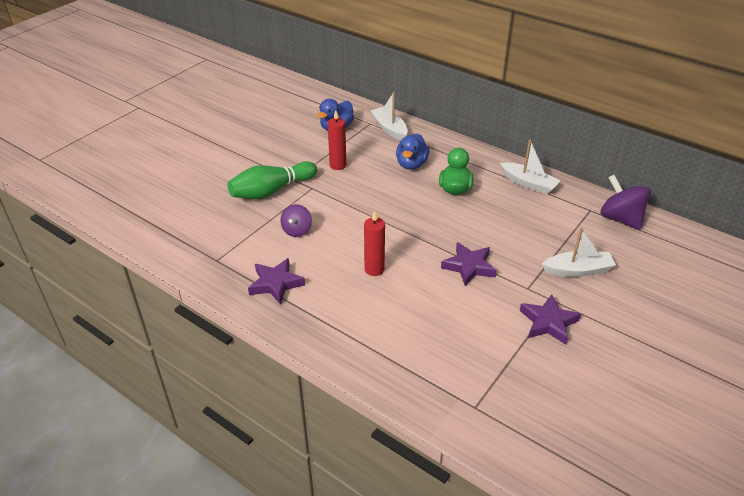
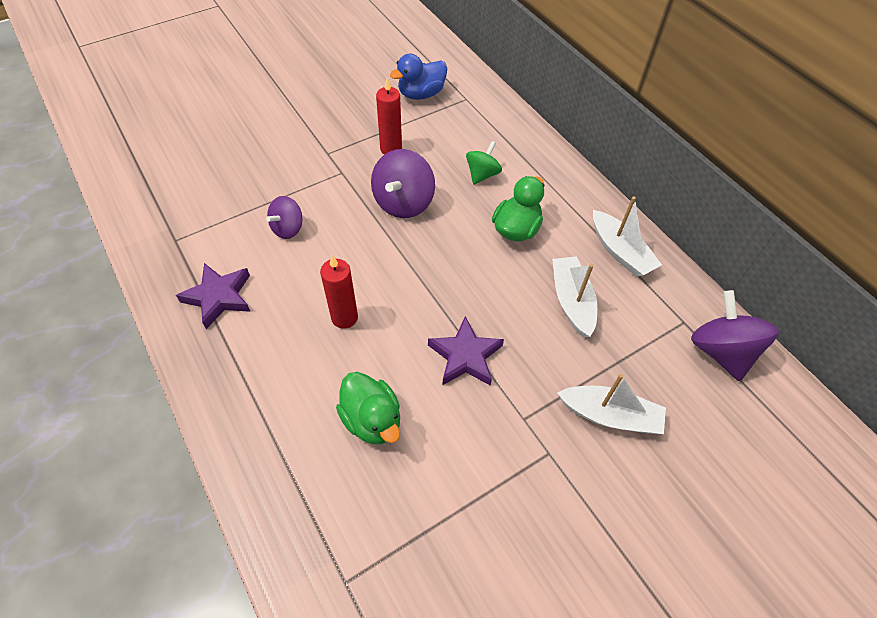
camera: 20 degrees right, 15 degrees up
(271, 191) = (293, 162): green bowling pin -> none
(369, 194) = (403, 202): none -> purple spinning top
(389, 129) = (485, 113): white boat -> white boat (571, 301)
(411, 164) = (482, 174): blue duck -> green spinning top
(432, 318) = (372, 420): none -> green duck
(548, 322) = (520, 486): purple star -> none

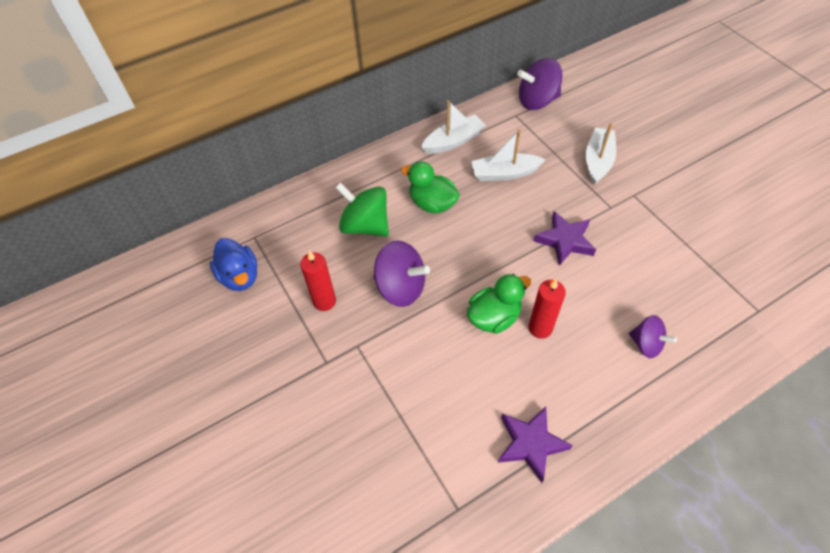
camera: 85 degrees left, 0 degrees up
(288, 228) = (437, 389): purple spinning top -> purple spinning top (646, 344)
(372, 420) = (633, 301): green duck -> green duck (494, 317)
(482, 174) = (365, 225): green spinning top -> green spinning top, size x1.63

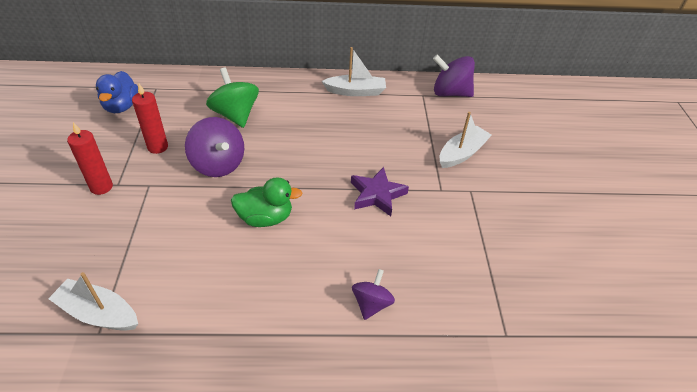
camera: 25 degrees right, 10 degrees down
(432, 203) = (298, 123): green duck -> none
(504, 173) = (374, 128): white boat -> white boat (98, 313)
(531, 444) = (200, 321): purple star -> none
(540, 328) = (293, 244): red candle -> red candle (101, 187)
(646, 344) = (371, 304): purple spinning top -> purple spinning top turned 135 degrees counterclockwise

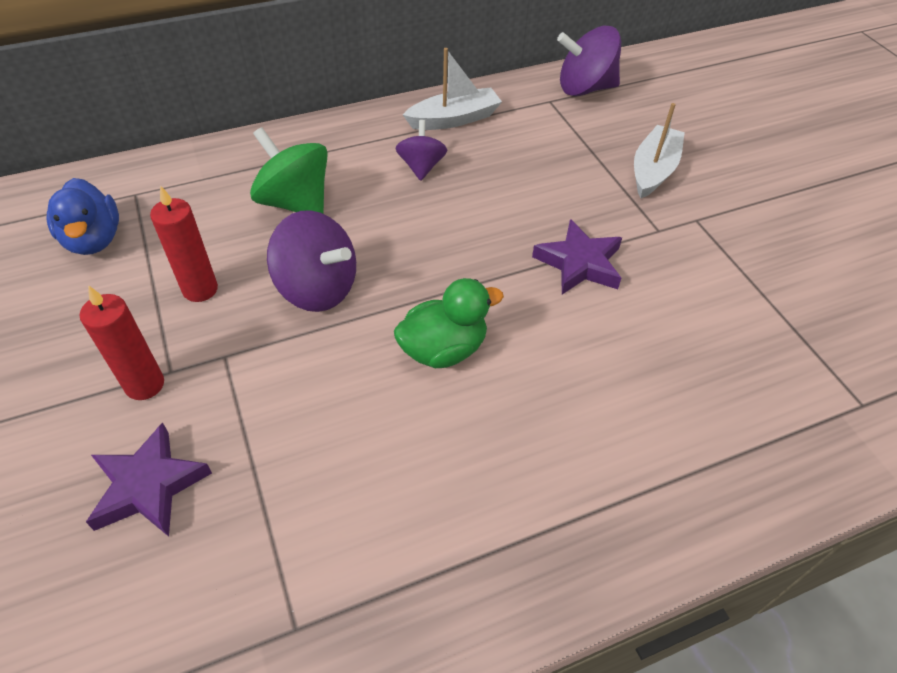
camera: 20 degrees left, 5 degrees up
(73, 237) = (148, 486): none -> purple star
(98, 313) = (275, 596): white boat -> none
(371, 304) = (671, 425): purple spinning top -> purple spinning top (421, 167)

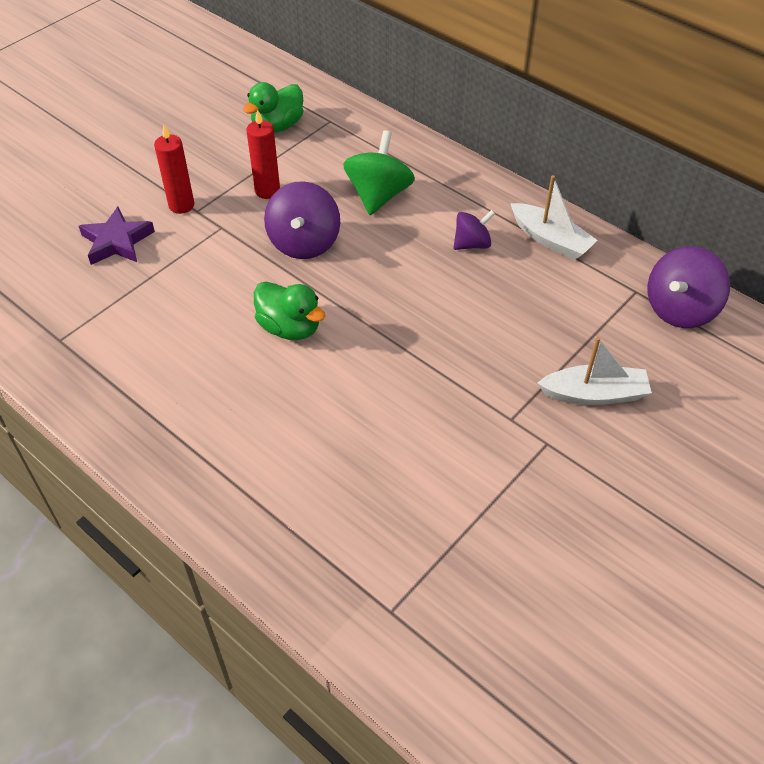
camera: 65 degrees right, 0 degrees up
(94, 240) = (277, 126): blue duck -> green duck
(579, 263) = (430, 376): purple star -> none
(584, 88) = (680, 309): purple spinning top -> purple spinning top turned 105 degrees counterclockwise

